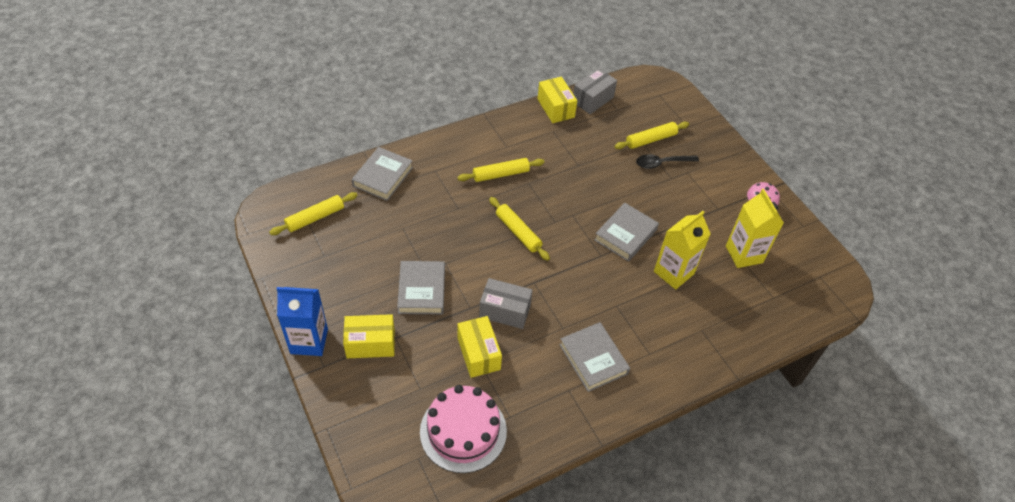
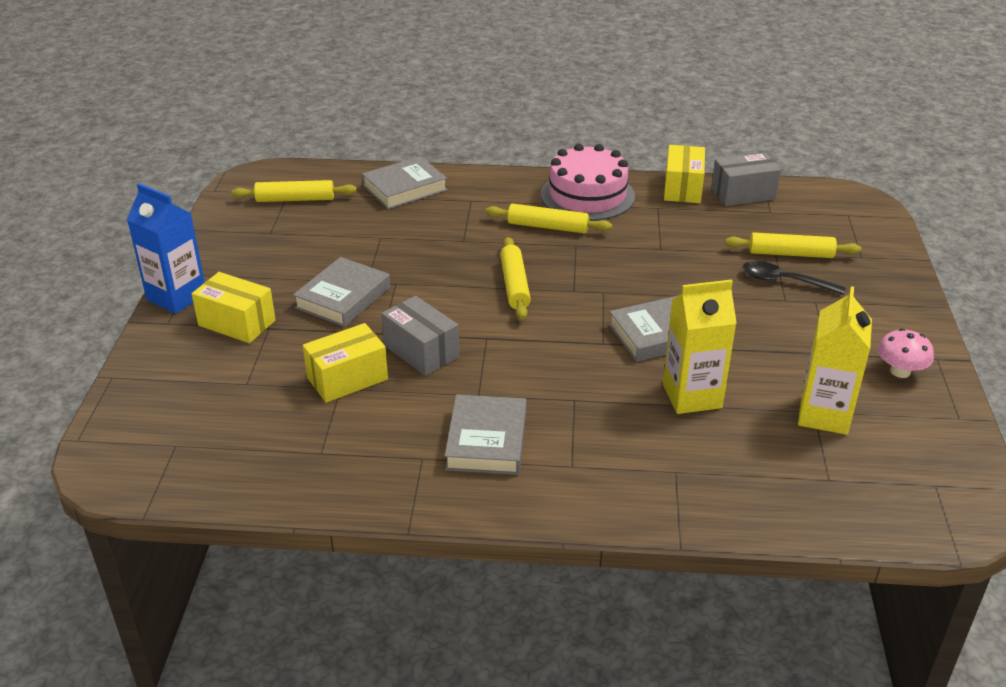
camera: 35 degrees right, 15 degrees down
(463, 431) = (252, 443): pink cake -> pink cake (587, 195)
(479, 354) = (347, 378): yellow box -> yellow box turned 45 degrees clockwise

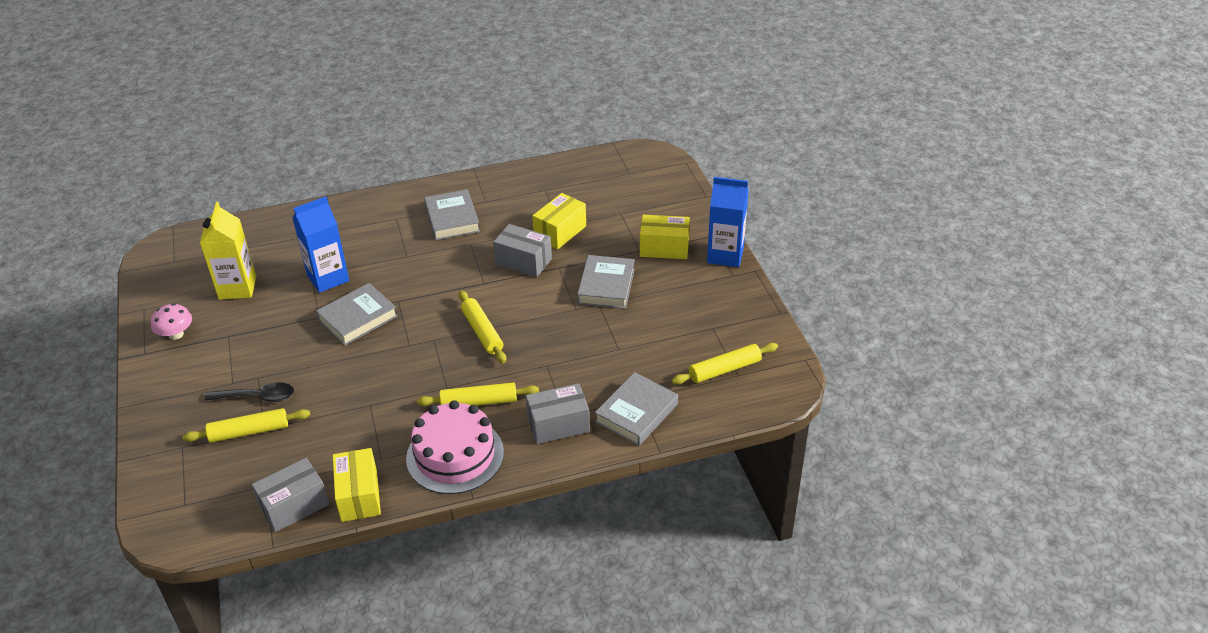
camera: 160 degrees right, 5 degrees up
(481, 195) = (558, 425): none -> grey box
(692, 396) = (328, 278): yellow carton -> blue carton

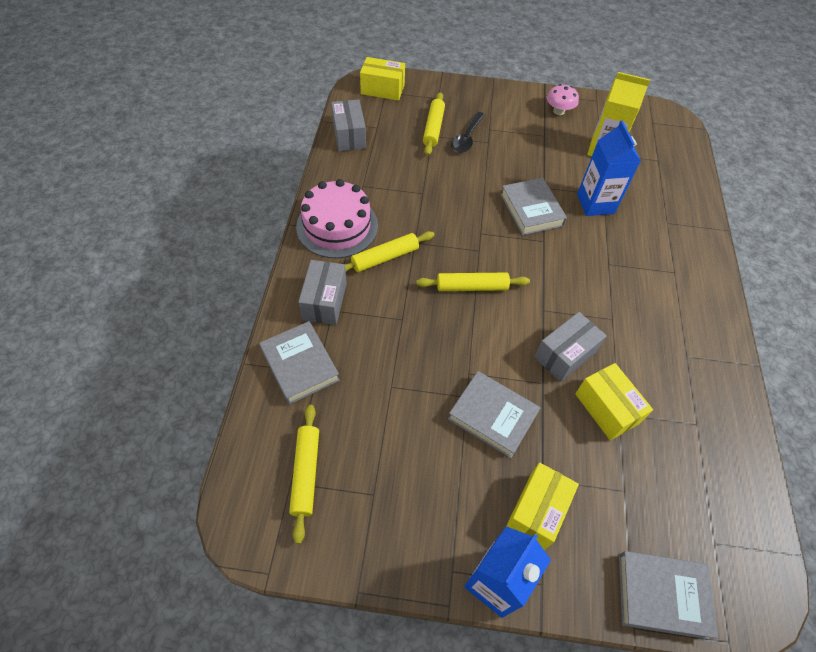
camera: 110 degrees right, 15 degrees up
(359, 496) = (335, 167): yellow box -> yellow box (382, 89)
(452, 219) = (660, 316): grey book -> grey book (662, 595)
(479, 402) = (385, 257): yellow rolling pin -> yellow rolling pin turned 45 degrees clockwise

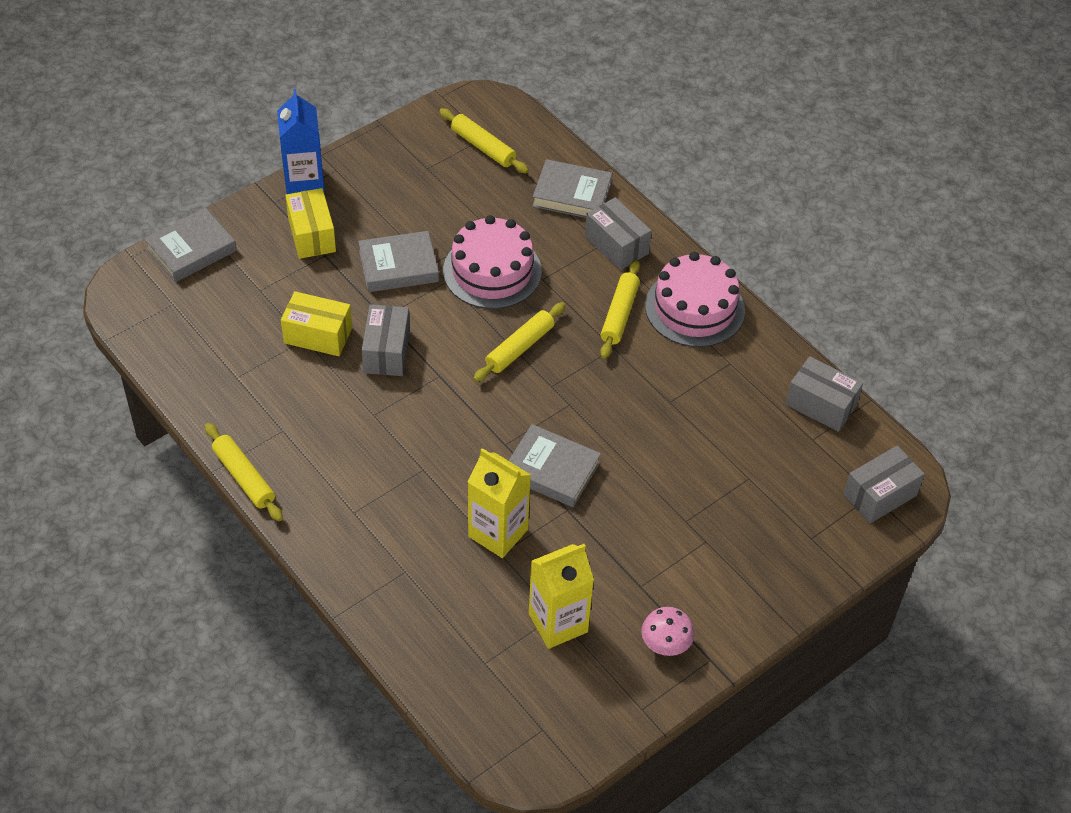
camera: 135 degrees right, 5 degrees down
(382, 89) = (880, 495): yellow box -> grey box
(429, 353) = (492, 271): none -> pink cake
(433, 128) = (760, 488): yellow rolling pin -> yellow rolling pin (244, 477)
(467, 138) = (712, 506): black spoon -> none
(595, 204) = (498, 533): blue carton -> yellow carton

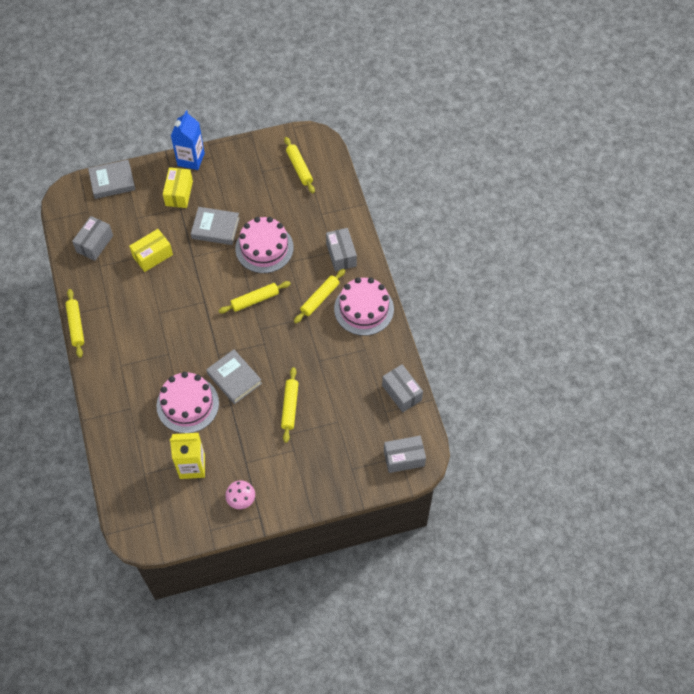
camera: 25 degrees right, 10 degrees up
(318, 335) = (152, 256): yellow box -> yellow box turned 75 degrees counterclockwise
(386, 351) = (183, 278): grey box -> grey box (94, 244)
(498, 533) = (187, 404): yellow carton -> pink cake
(572, 194) = (333, 214): grey book -> none
(663, 481) = (290, 407): none -> yellow rolling pin

